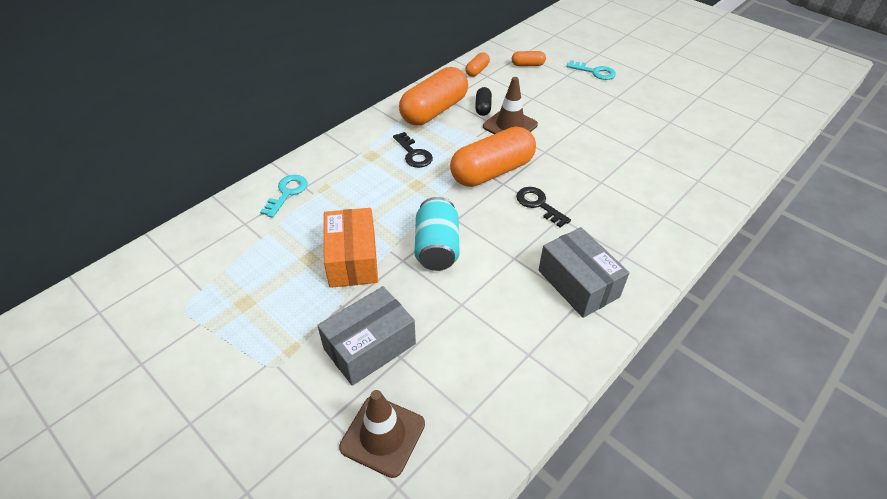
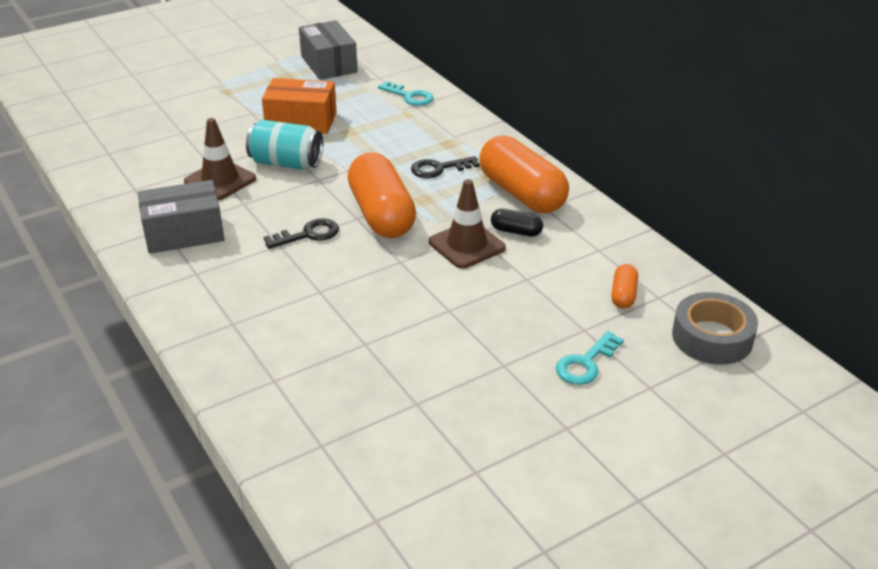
camera: 105 degrees right, 10 degrees down
(370, 346) = (203, 121): grey box -> grey box (329, 64)
(382, 435) = (125, 119): brown traffic cone -> brown traffic cone (220, 180)
(477, 70) = (614, 243): orange capsule -> none
(547, 38) = (712, 337): none -> grey tape

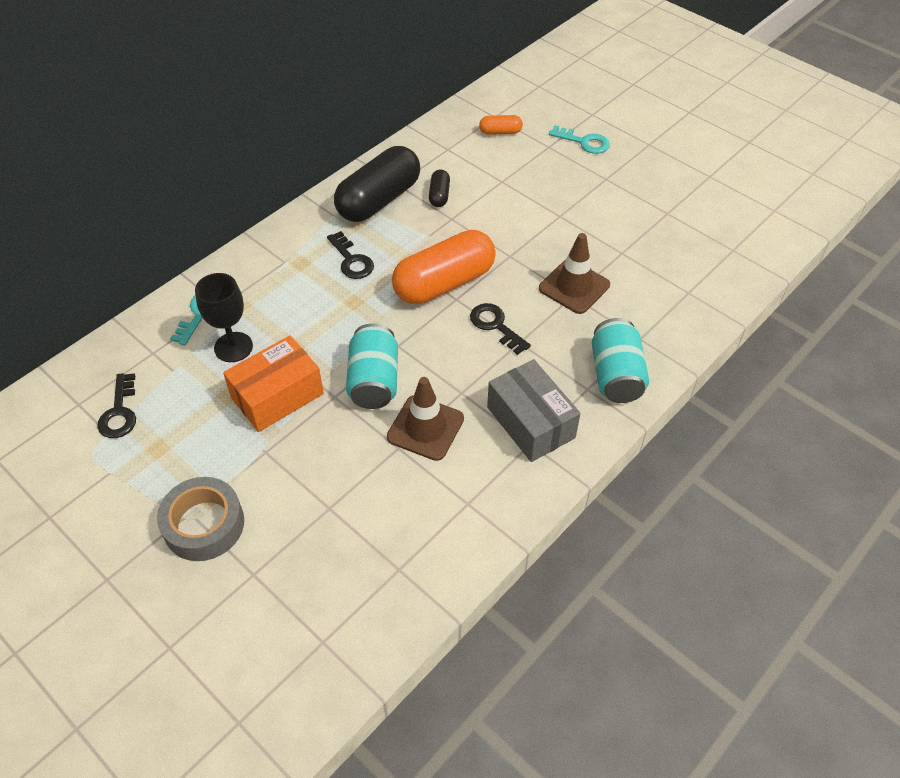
camera: 105 degrees left, 15 degrees up
(198, 294) = (615, 375): none -> turquoise can
(301, 121) = (277, 396): orange box -> orange box turned 60 degrees clockwise
(329, 64) = (119, 412): grey box -> black key
(364, 107) = (233, 347): none -> black goblet
(466, 245) = (470, 220): brown traffic cone -> brown traffic cone (574, 287)
(521, 193) = (379, 200): orange capsule -> black capsule
(712, 337) = (529, 91): grey tape -> grey tape (204, 524)

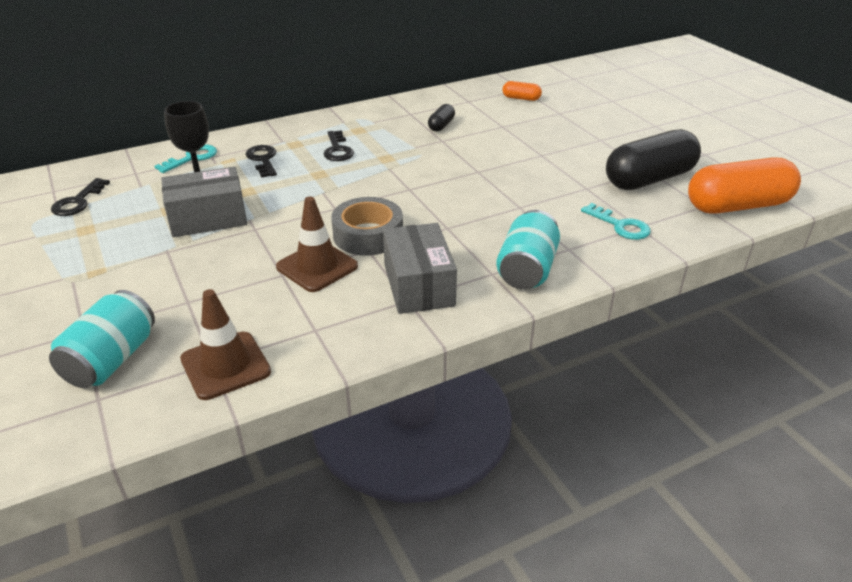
camera: 20 degrees right, 15 degrees down
(204, 524) = (75, 287): grey tape -> grey tape (368, 235)
(277, 396) = (208, 218): orange box -> grey box
(374, 381) = (296, 226): turquoise can -> turquoise can (111, 360)
(379, 200) = (388, 120): black capsule -> black capsule (649, 179)
(444, 283) = (406, 177): orange capsule -> orange capsule (737, 206)
(495, 326) = (432, 213): black key -> black key (263, 160)
(574, 287) = (525, 201): brown traffic cone -> brown traffic cone (225, 365)
(584, 142) = (593, 115): turquoise key -> turquoise key (620, 225)

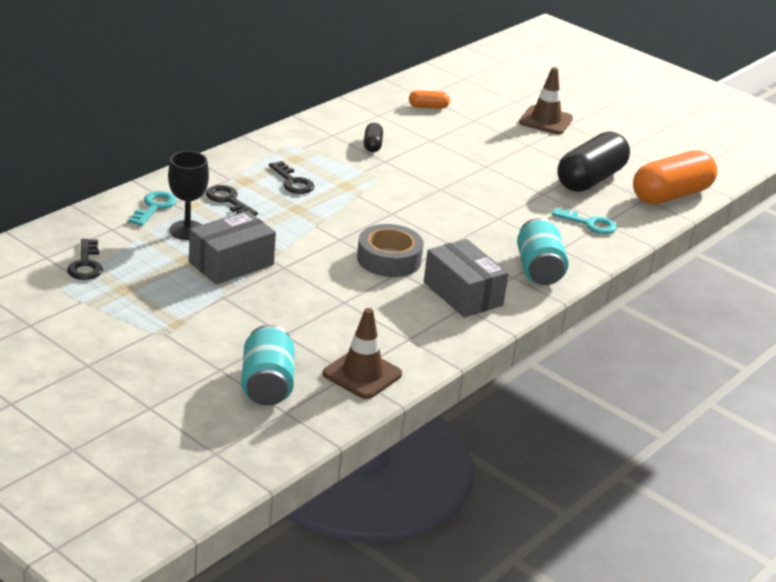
camera: 25 degrees left, 5 degrees down
(317, 267) = (368, 291): brown traffic cone -> brown traffic cone (545, 120)

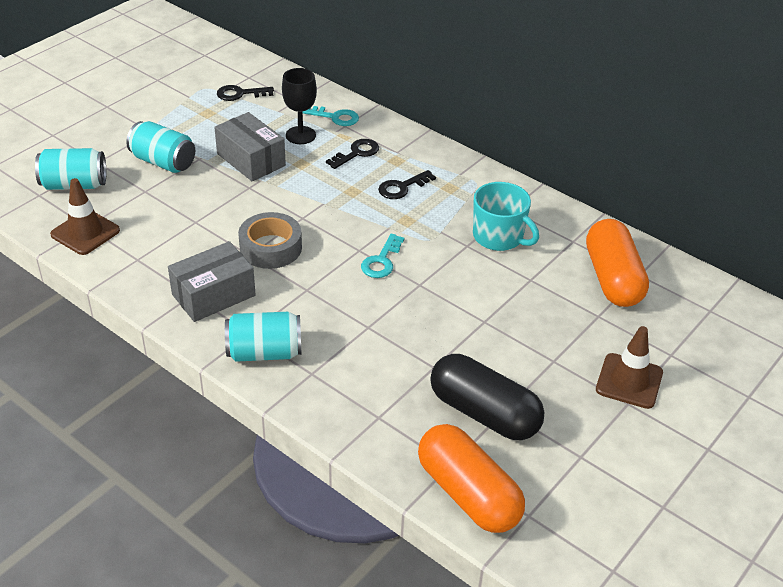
camera: 90 degrees right, 10 degrees up
(227, 321) = (163, 162): none -> turquoise can
(372, 145) = (499, 237): black capsule -> turquoise mug
(428, 107) = (612, 278): orange capsule -> orange capsule, size x2.25
(589, 224) = (372, 403): turquoise key -> turquoise key (381, 261)

